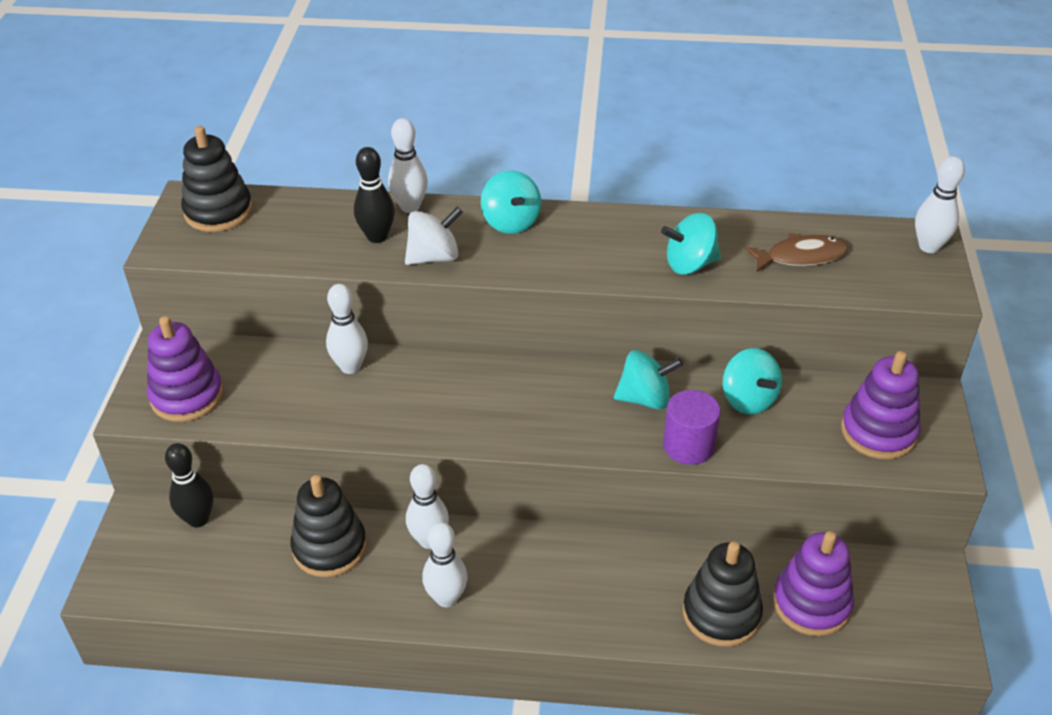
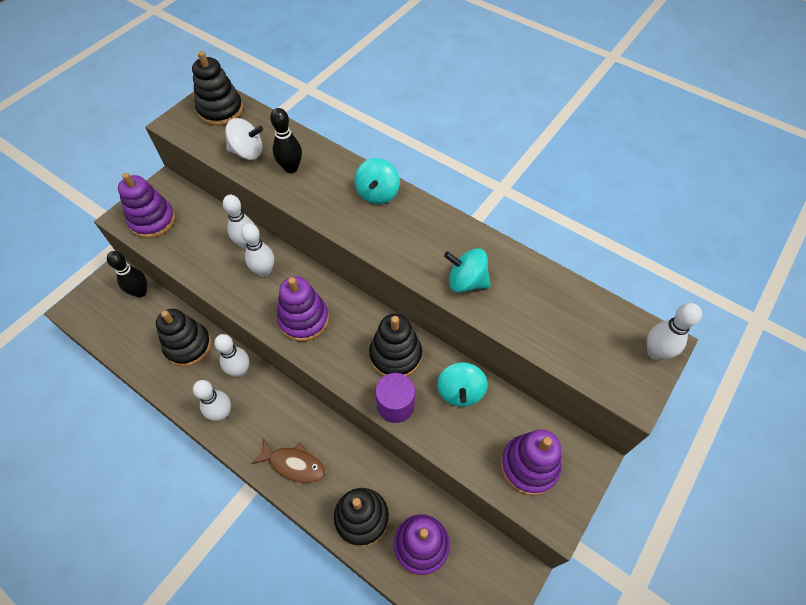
camera: 30 degrees right, 15 degrees up
(410, 207) = (327, 154): white bowling pin -> white bowling pin (264, 271)
(434, 257) = (311, 198): white spinning top -> white spinning top (248, 152)
(501, 412) = (304, 319): none -> purple stacking toy
(645, 398) = (395, 355): turquoise spinning top -> black stacking toy
(800, 256) = (549, 313): brown fish -> brown fish (294, 464)

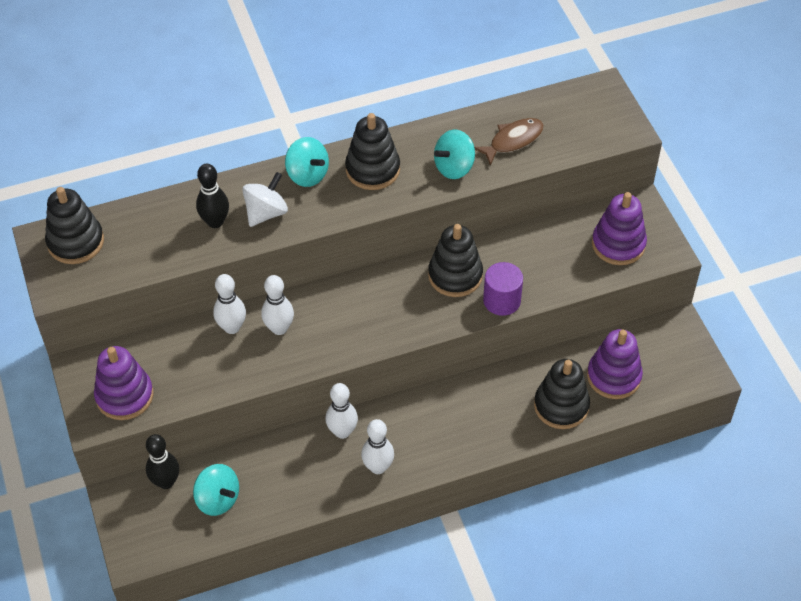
camera: 55 degrees left, 5 degrees down
(188, 346) = (275, 464): black stacking toy -> black stacking toy (372, 169)
(248, 152) = (161, 246): white spinning top -> white spinning top (266, 213)
(294, 464) = (475, 432): brown fish -> brown fish (513, 141)
(304, 319) = (362, 323): purple stacking toy -> none
(460, 392) = (524, 251): turquoise spinning top -> turquoise spinning top (218, 499)
(655, 352) = (607, 97): white bowling pin -> none

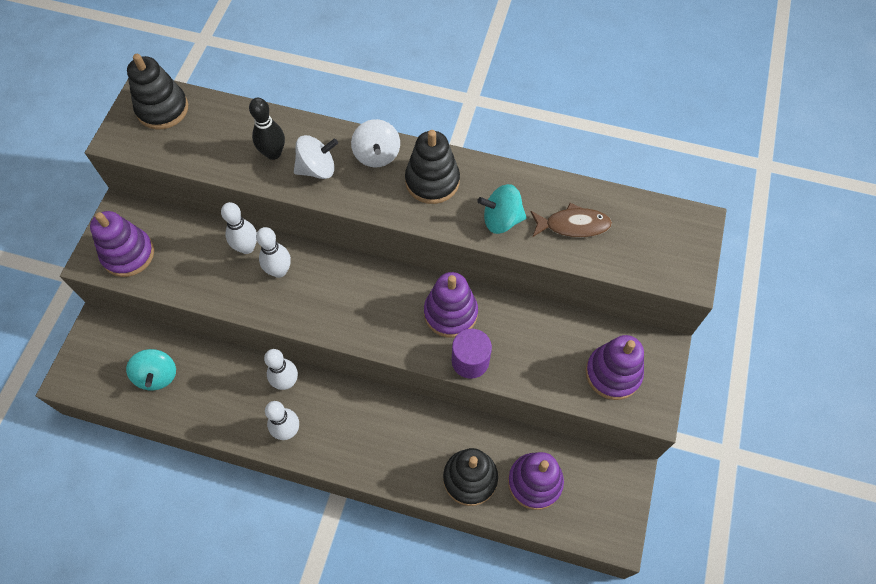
camera: 35 degrees right, 10 degrees up
(166, 482) = (136, 336): black bowling pin -> none
(307, 175) = (377, 155): turquoise spinning top -> white spinning top
(455, 275) = (450, 313): black stacking toy -> purple stacking toy

